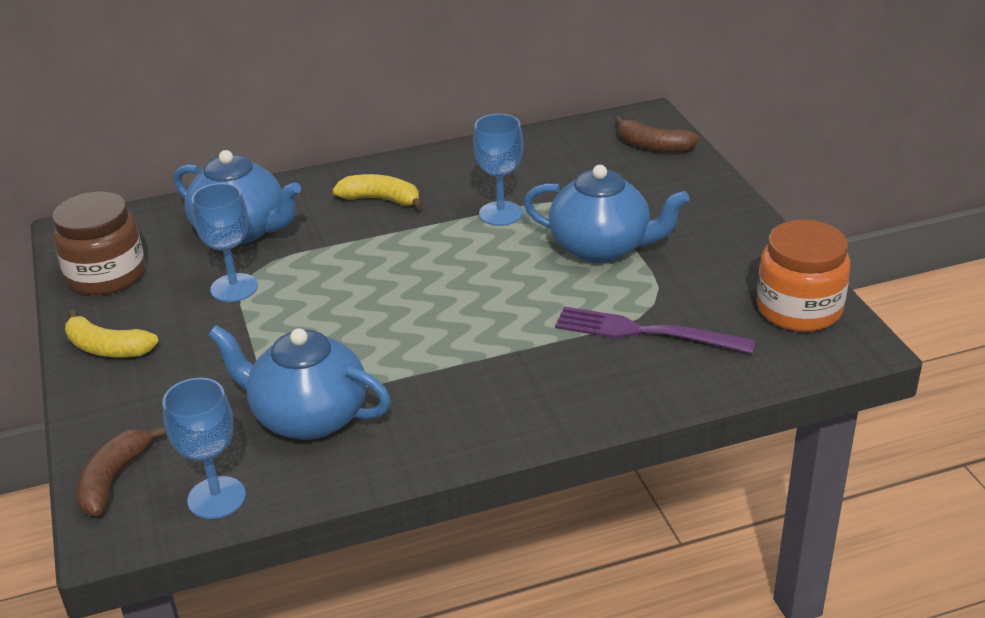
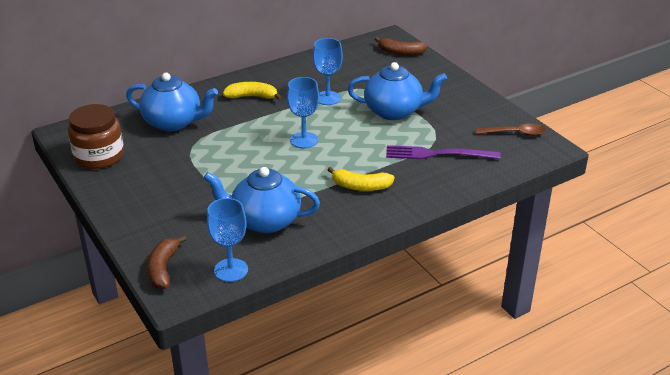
camera: 15 degrees left, 0 degrees up
(107, 348) = (122, 198): yellow banana -> yellow banana (361, 186)
(234, 288) = (185, 155): blue goblet -> blue goblet (304, 140)
(799, 309) = (515, 133): orange jar -> brown spoon

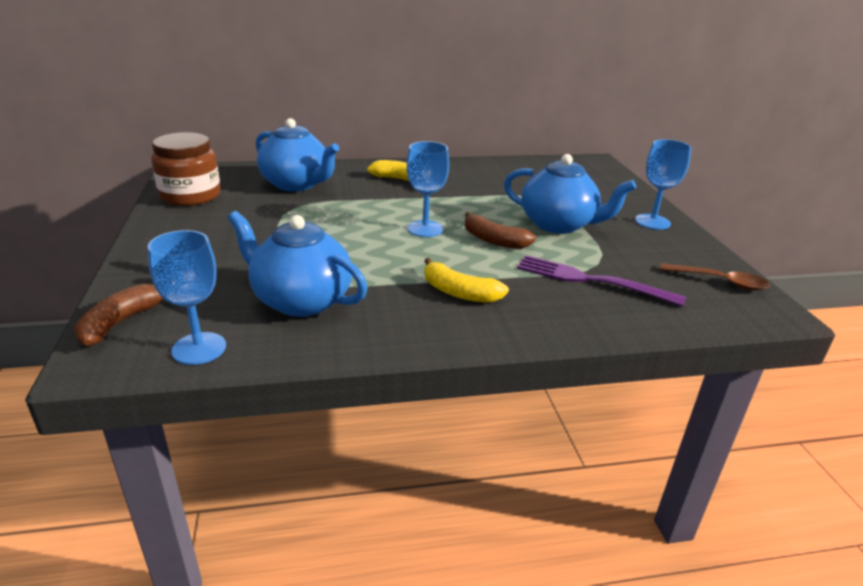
camera: 20 degrees right, 5 degrees down
(327, 98) = (485, 197): blue goblet -> blue goblet (652, 222)
(400, 52) = (600, 175): brown banana -> brown banana (494, 240)

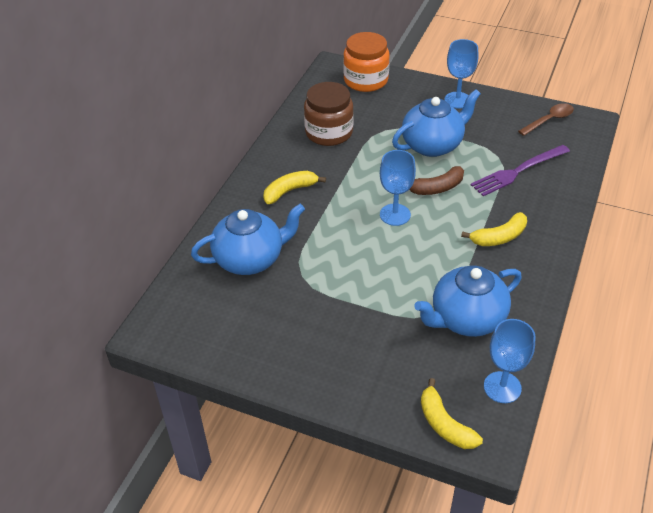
camera: 55 degrees left, 15 degrees up
(121, 322) = (444, 424): brown banana -> yellow banana
(190, 196) = (224, 339): brown jar -> brown jar (329, 132)
(601, 176) = (366, 80): none -> orange jar

